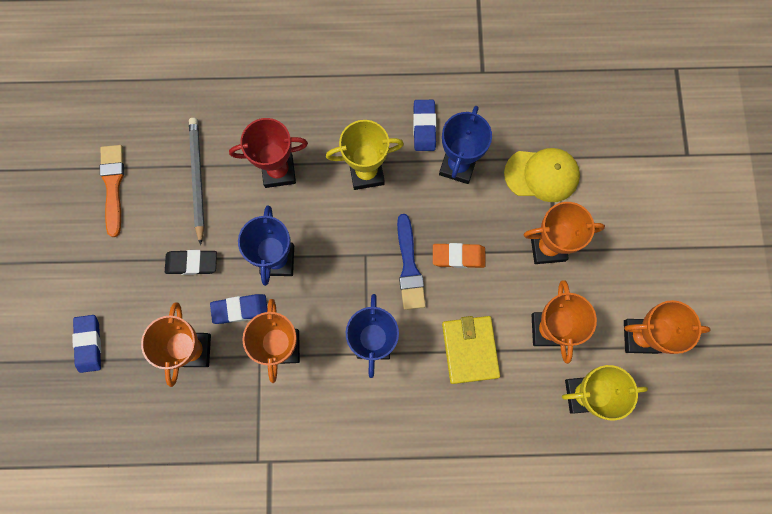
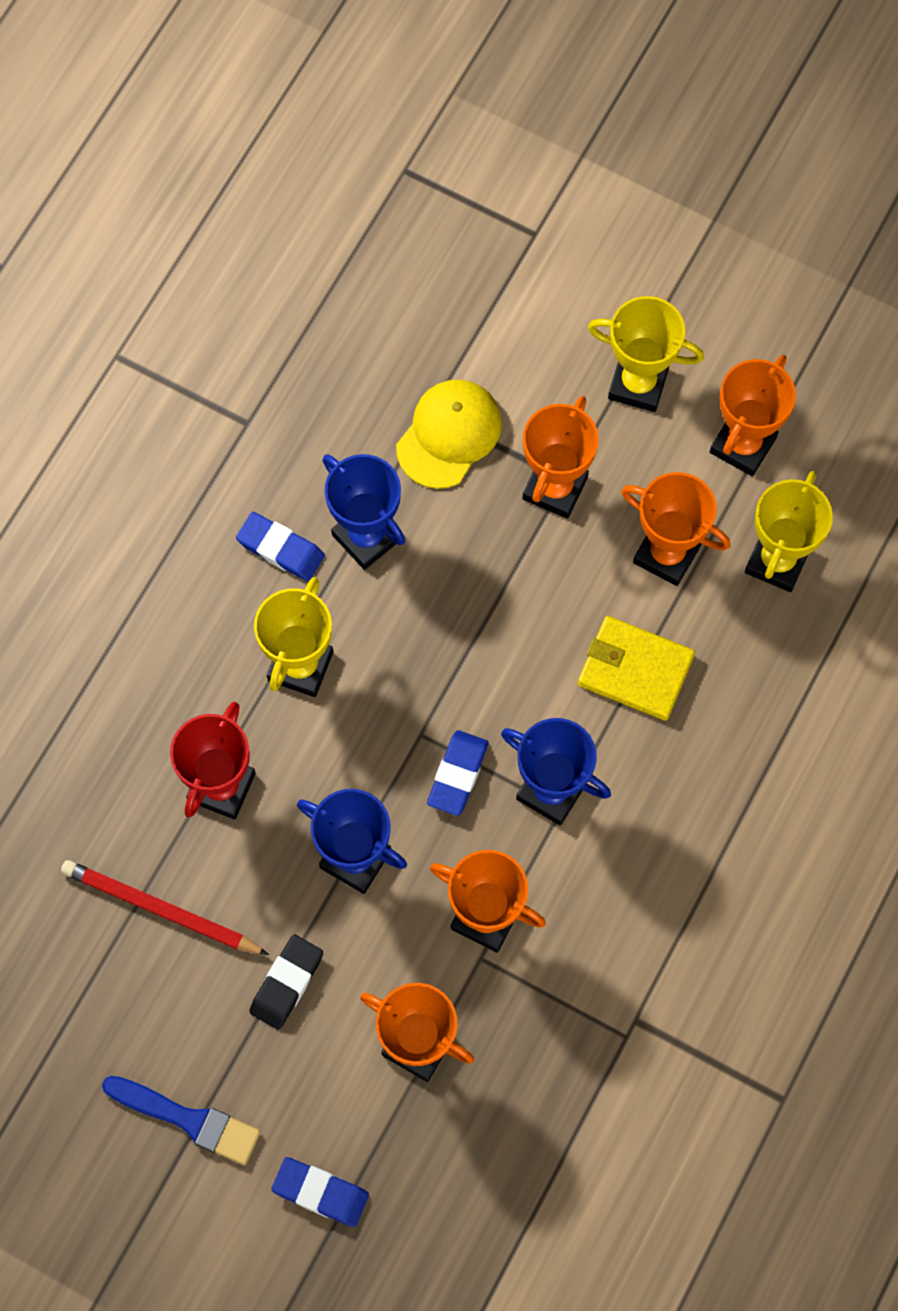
camera: 60 degrees left, 5 degrees down
(113, 185) = (94, 1039): orange brush -> none
(197, 179) = (161, 910): grey pencil -> red pencil
(240, 309) = (397, 949): blue eraser -> blue eraser (457, 774)
(409, 267) = (473, 684): blue brush -> blue brush (188, 1119)
(458, 256) = (498, 611): orange eraser -> none
(637, 258) = (638, 384): none -> yellow trophy

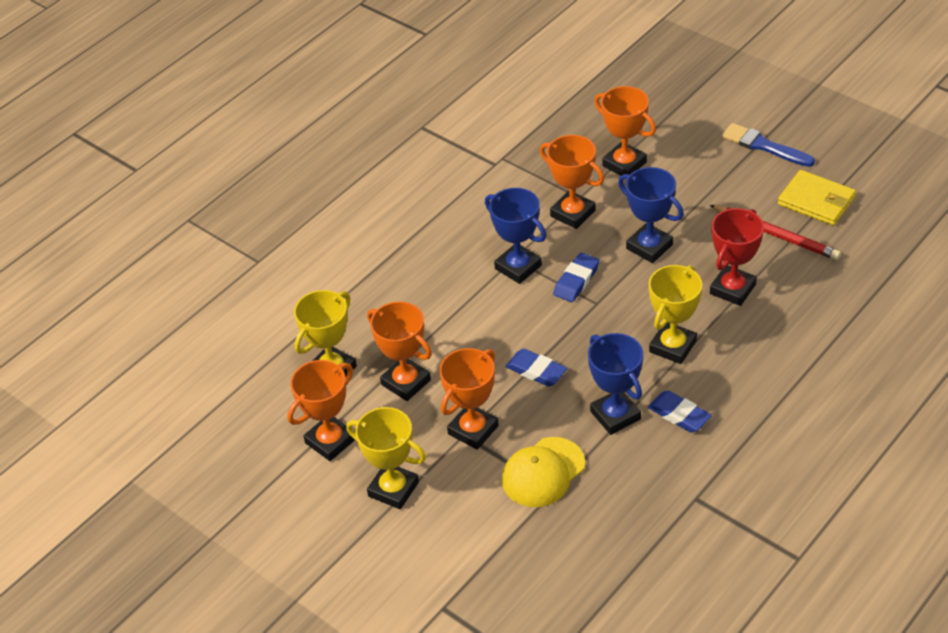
camera: 165 degrees left, 25 degrees down
(286, 983) = (699, 196): black eraser -> none
(320, 1192) = (689, 113): blue eraser -> blue eraser (536, 371)
(635, 670) = (446, 322): yellow wallet -> yellow wallet (816, 201)

